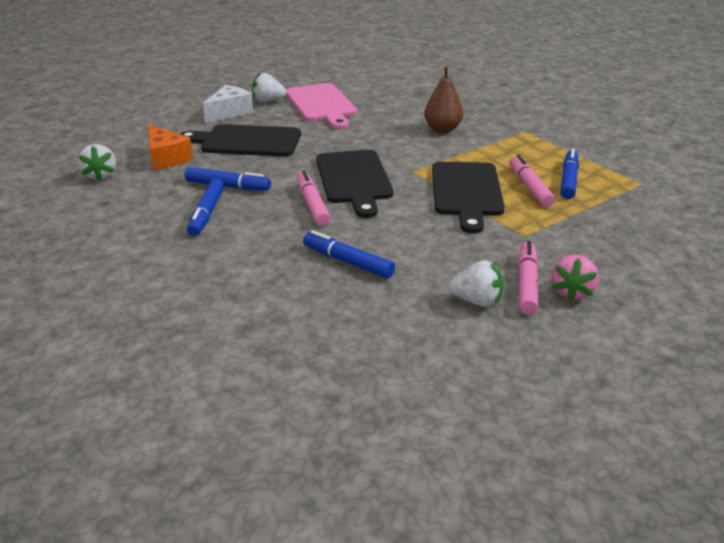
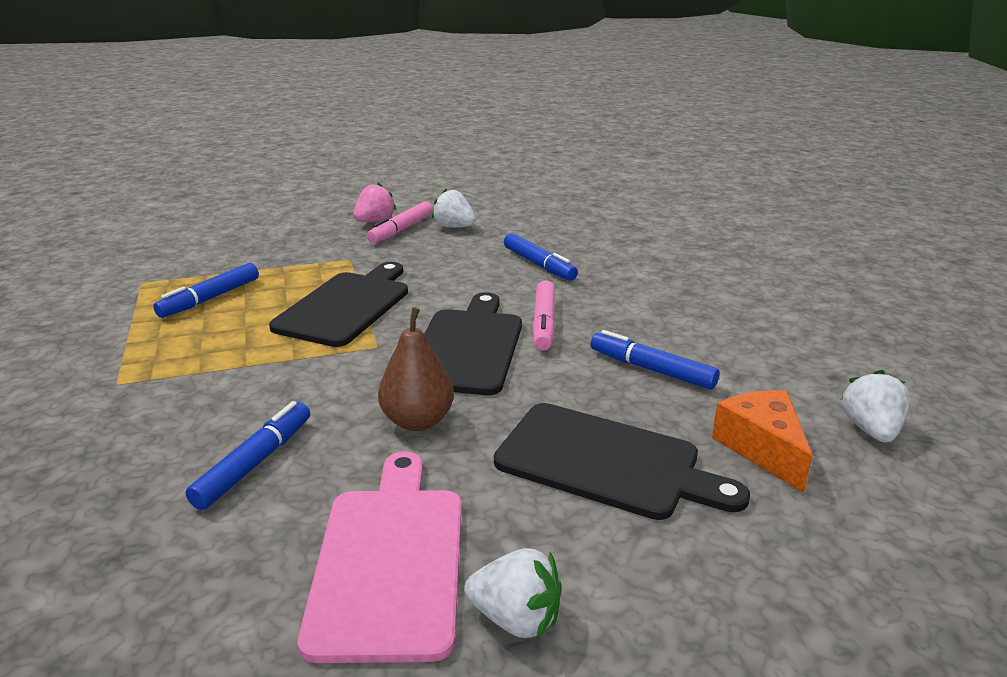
camera: 160 degrees left, 5 degrees down
(207, 213) = (682, 335): blue marker -> blue marker (254, 463)
(229, 112) = (630, 584): white cheese -> none
(442, 129) = (234, 416): brown pear -> brown pear (417, 421)
(529, 187) = (267, 299): pink marker -> none

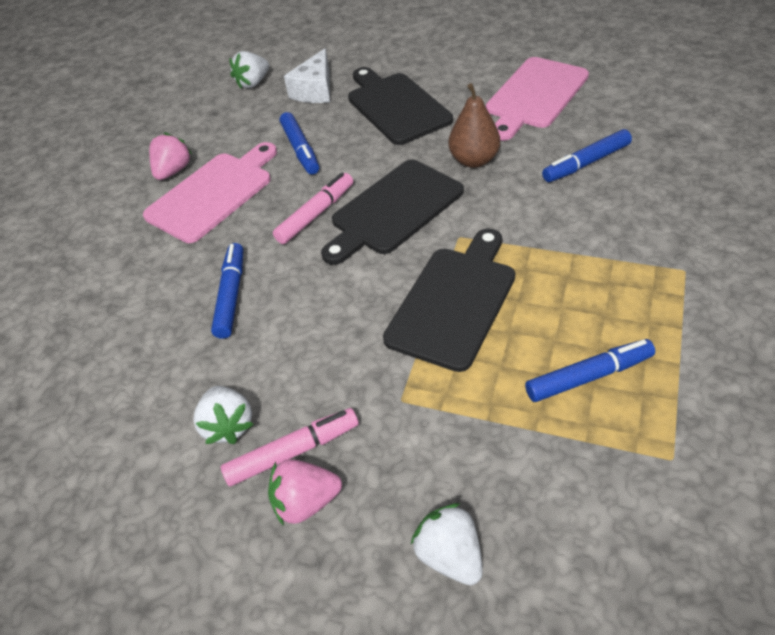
camera: 140 degrees left, 20 degrees up
(346, 306) = (454, 302): black cutting board -> black cutting board turned 150 degrees clockwise
(516, 618) = (496, 64): white strawberry -> white strawberry (450, 555)
(671, 309) = (213, 194): none -> pink cutting board
(749, 313) = (173, 171): none -> pink strawberry
(762, 448) = (315, 90): orange cheese -> white cheese

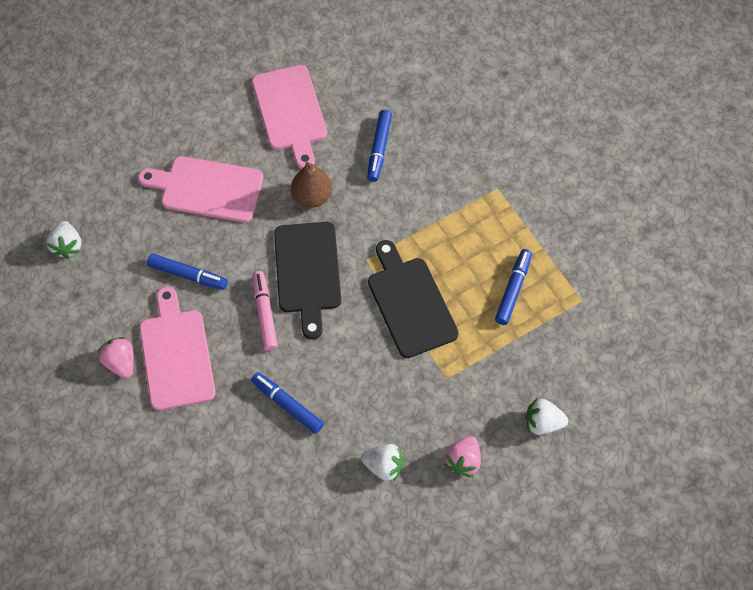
camera: 55 degrees left, 15 degrees up
(292, 452) = (429, 448): pink marker -> none
(315, 90) = (128, 217): white cheese -> none
(396, 106) = (207, 188): black cutting board -> pink cutting board

